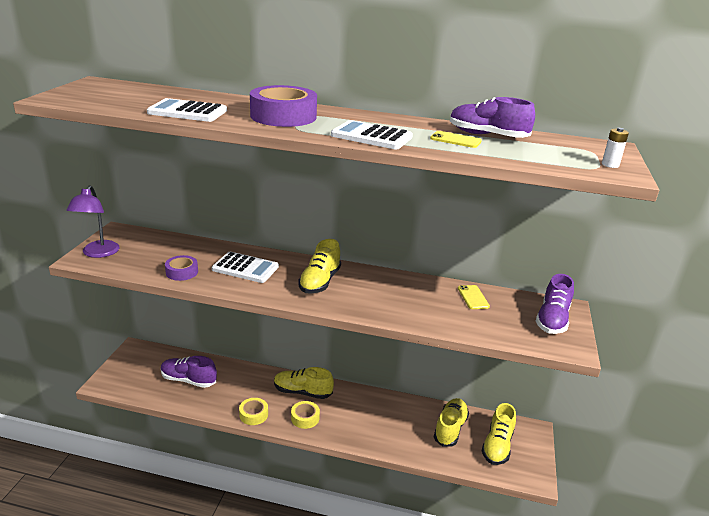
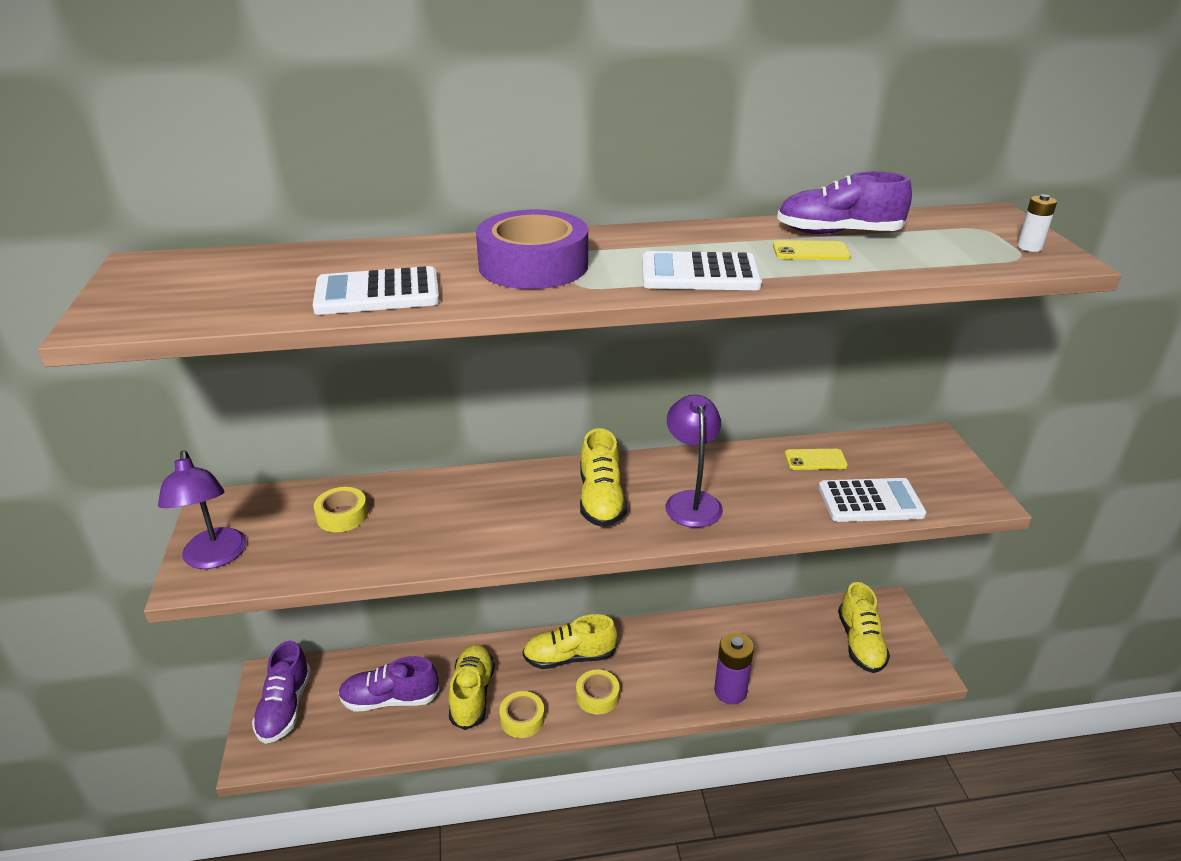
camera: 20 degrees left, 5 degrees up
(174, 252) = (342, 515): none -> yellow tape
(182, 272) = (383, 548): purple tape -> none
(245, 268) = (476, 510): white calculator -> white calculator (870, 501)
(373, 297) = (691, 501): none -> purple lamp
(389, 443) = (730, 691): none -> purple battery
(450, 429) = (791, 640): yellow shoe -> yellow shoe (472, 694)
(473, 297) = (815, 460): yellow phone -> yellow phone turned 60 degrees counterclockwise
(552, 319) = (930, 463): purple shoe -> purple shoe (285, 707)

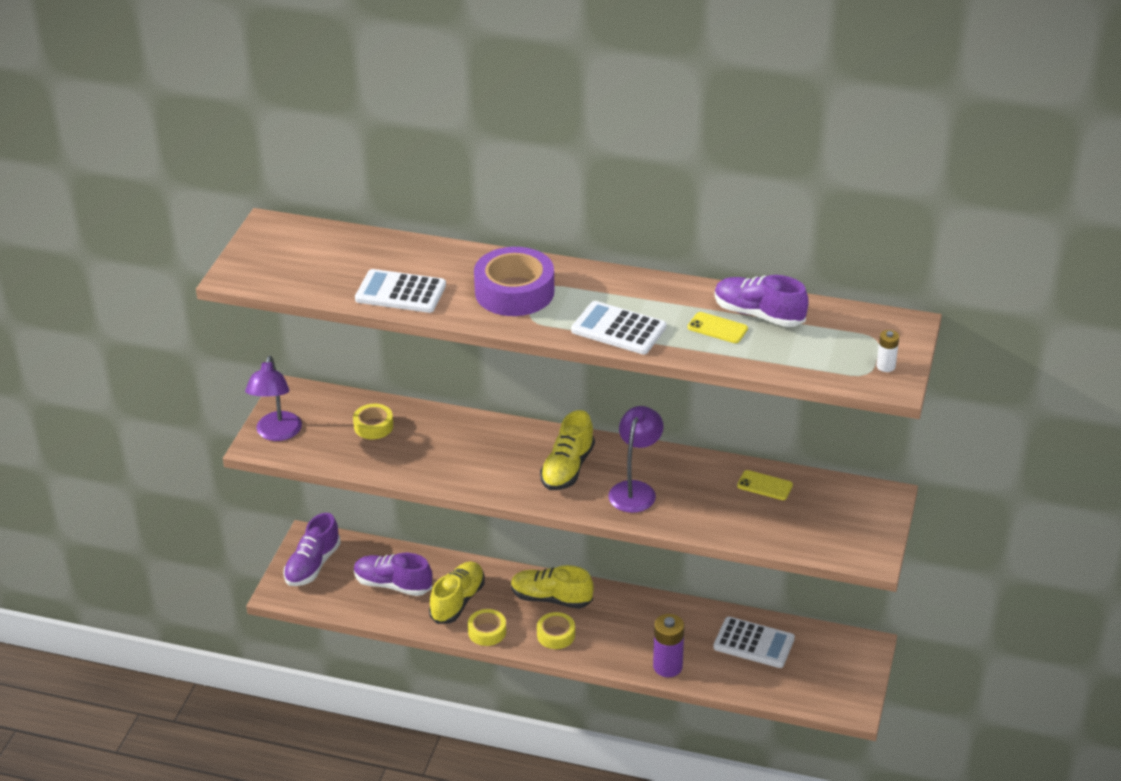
camera: 25 degrees right, 5 degrees up
(860, 643) = (812, 667): yellow shoe -> none
(870, 501) = (776, 531): white calculator -> white calculator (754, 643)

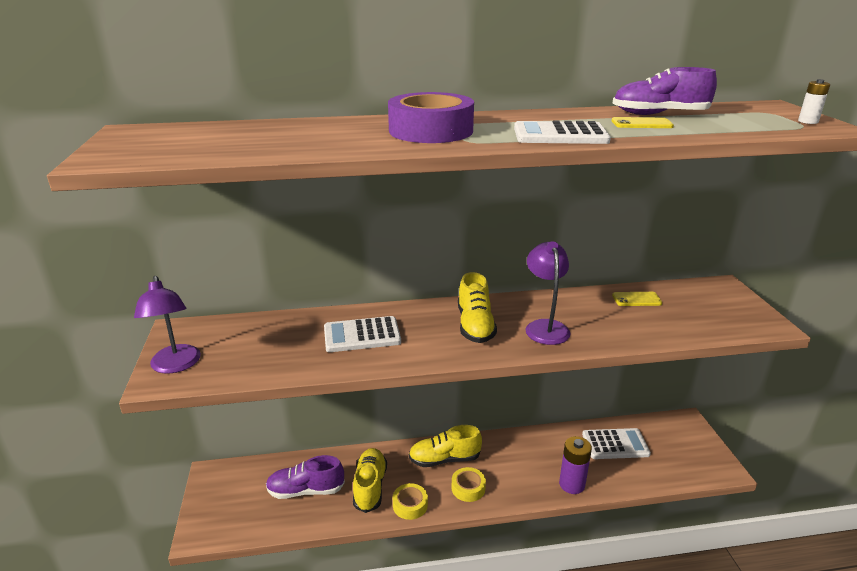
camera: 25 degrees left, 10 degrees down
(312, 565) = (223, 496): purple shoe -> none
(373, 426) = (275, 336): yellow tape -> none
(400, 292) = (312, 145): white calculator -> white calculator (362, 335)

